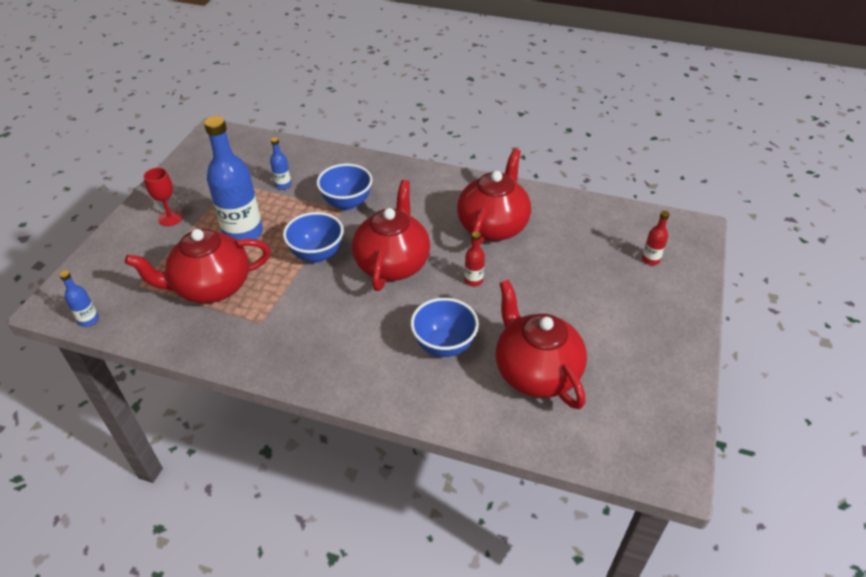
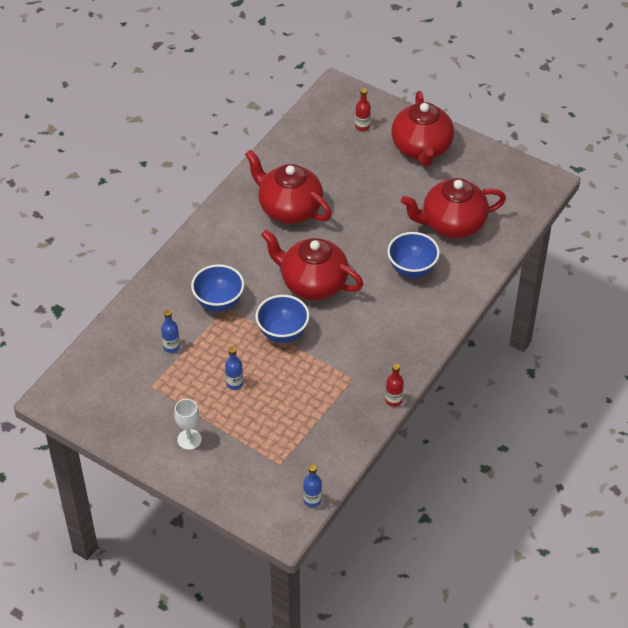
camera: 75 degrees left, 5 degrees up
(170, 218) = (189, 439): red goblet -> white goblet
(211, 287) = (299, 411): red teapot -> red teapot (421, 149)
(243, 233) = (234, 383): blue bottle -> blue bottle, size x0.45
(473, 280) = (350, 236): red bottle -> red bottle (393, 400)

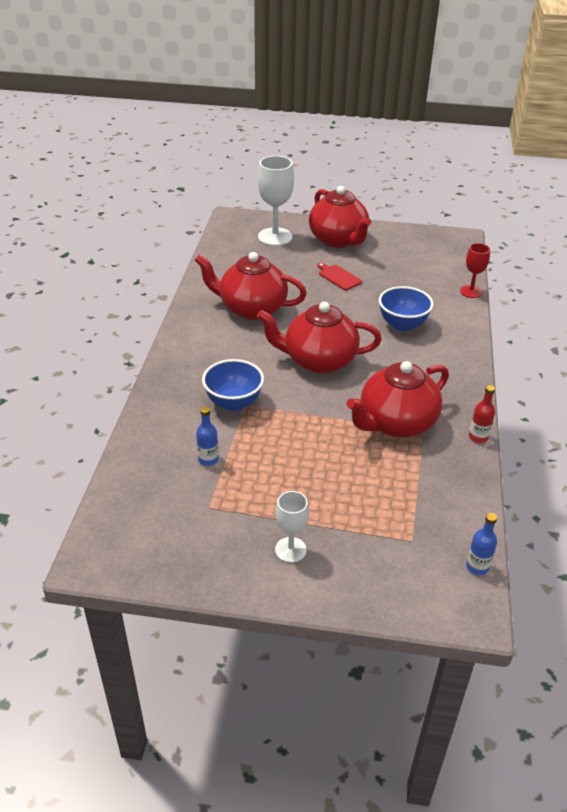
camera: 25 degrees left, 10 degrees down
(234, 383) = (303, 474): blue bottle -> none
(282, 333) = (320, 411): blue bowl -> none
(362, 126) = (275, 237): red bottle -> white goblet
(391, 195) = (338, 277): none -> red cutting board
(452, 224) = (409, 284): red teapot -> red teapot (396, 423)
(504, 251) = (471, 291): none -> red goblet

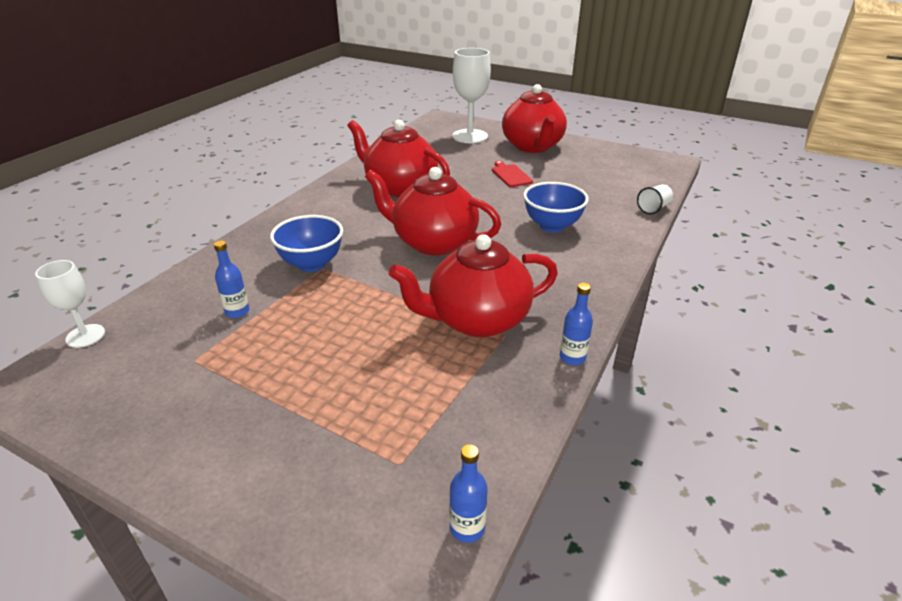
camera: 20 degrees right, 5 degrees down
(290, 550) = (240, 433): white goblet -> white goblet (85, 336)
(471, 291) = (653, 208): red goblet -> white cup
(478, 437) = (572, 357): red bottle -> blue bottle

